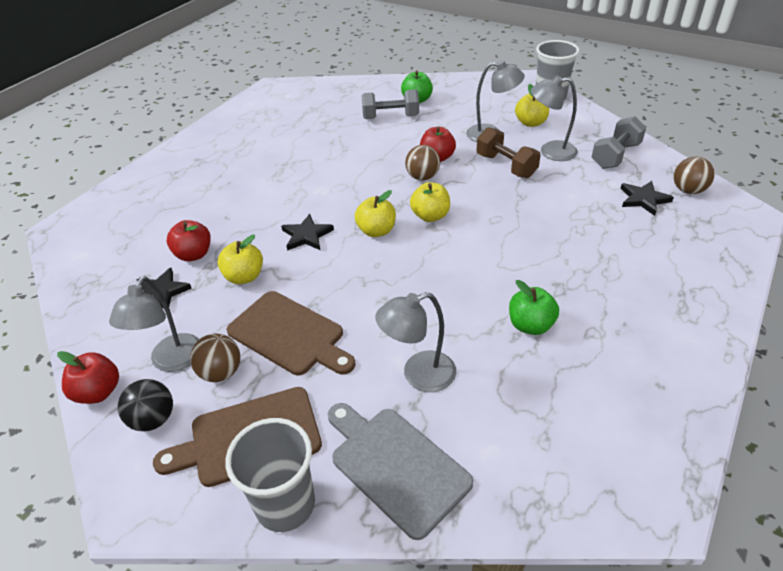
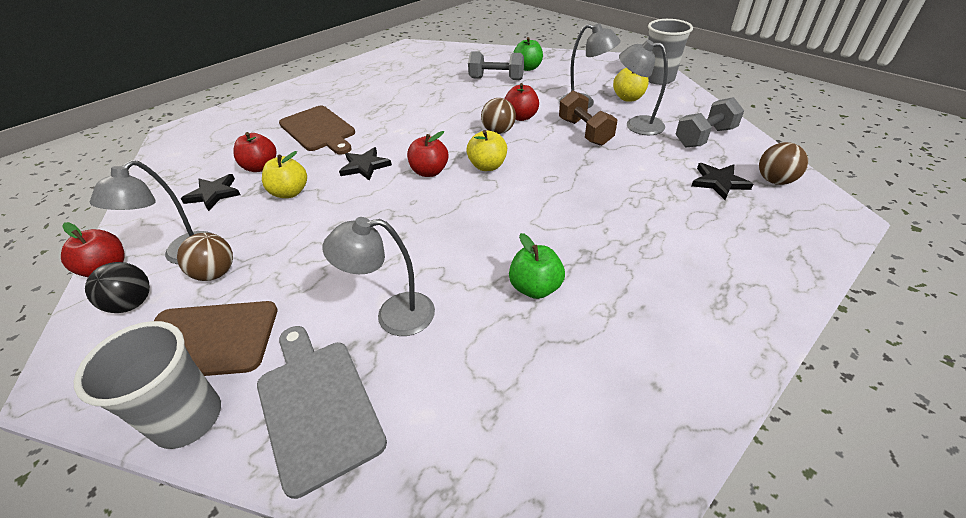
camera: 15 degrees right, 0 degrees up
(289, 335) = (296, 251): brown cutting board -> brown cutting board (319, 130)
(376, 231) = (429, 172): yellow apple -> red apple

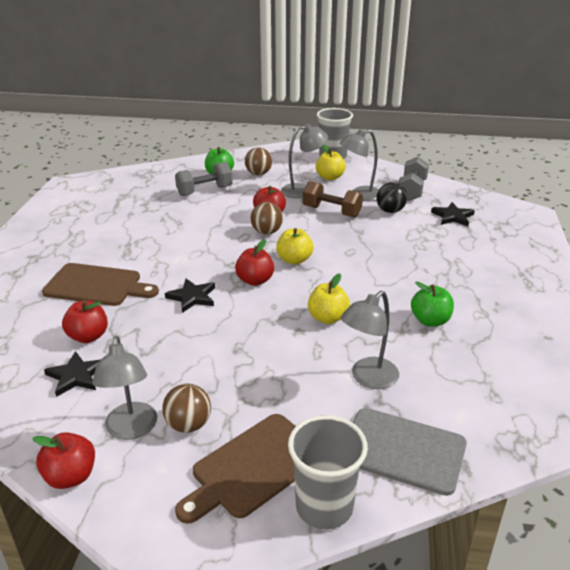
camera: 40 degrees left, 10 degrees down
(132, 304) = (148, 482): black ball -> black ball (390, 211)
(290, 192) = (155, 343): yellow apple -> yellow apple (327, 318)
(774, 181) = (479, 205): brown ball -> brown ball (258, 174)

